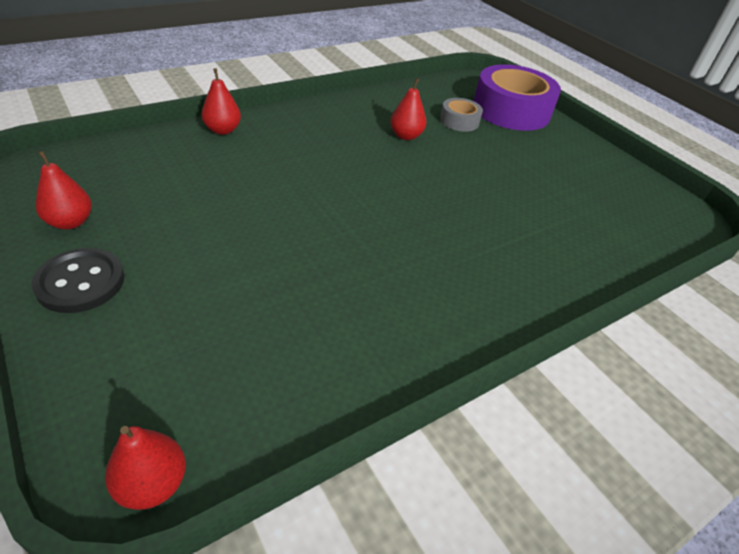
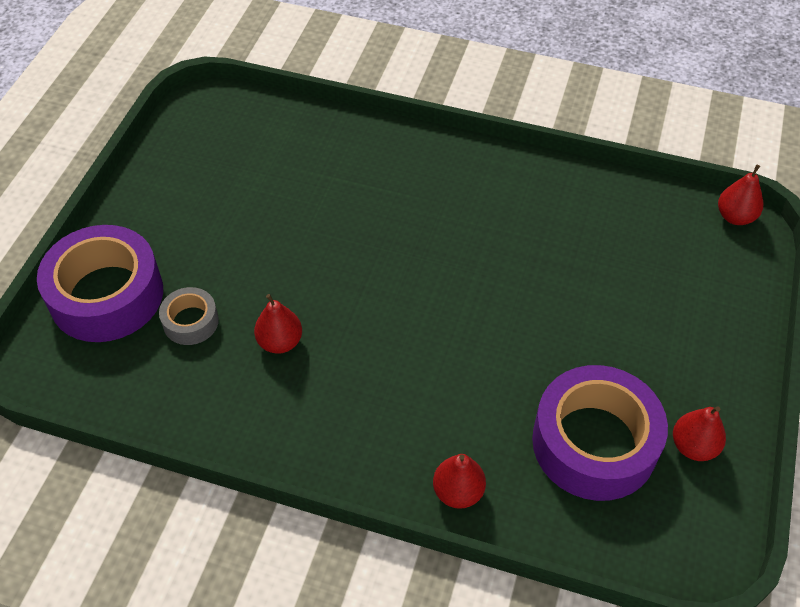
camera: 125 degrees left, 10 degrees up
(80, 282) = (714, 371): black button -> none
(155, 187) = (594, 443): none -> purple tape

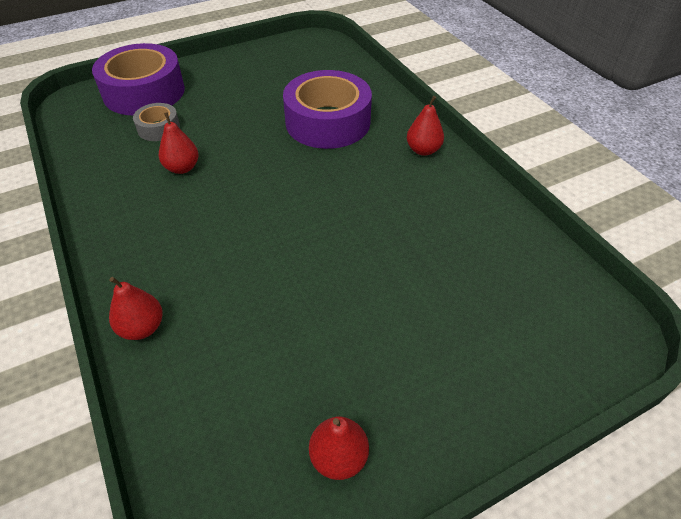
camera: 45 degrees right, 5 degrees down
(594, 443) = (268, 381): purple tape -> purple tape (328, 122)
(735, 217) = (613, 321): red pear -> red pear (423, 150)

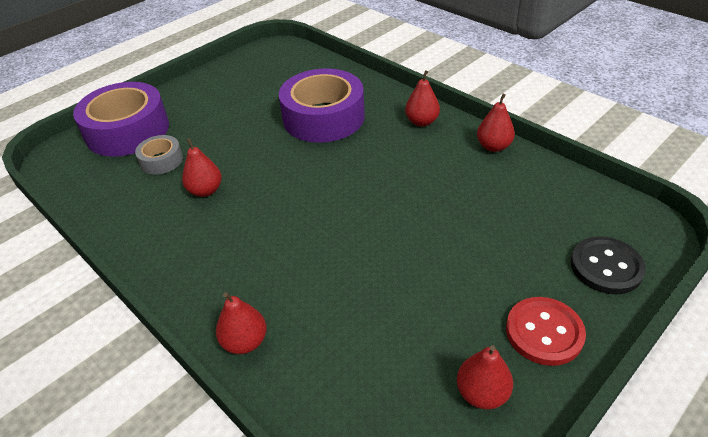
camera: 15 degrees left, 5 degrees down
(436, 413) = (544, 332): none -> red button
(485, 195) = (493, 146): none -> red pear
(542, 362) = (606, 267): none -> black button

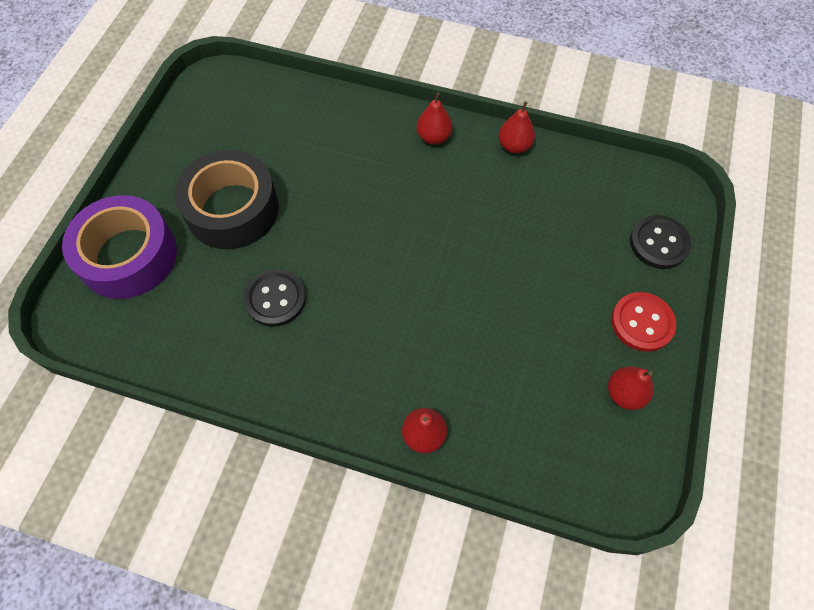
camera: 30 degrees left, 20 degrees up
(161, 160) = (199, 280): grey tape -> none
(205, 191) = (275, 299): red pear -> black button
(223, 124) = (232, 209): none -> black tape
(323, 117) = (333, 164): purple tape -> none

